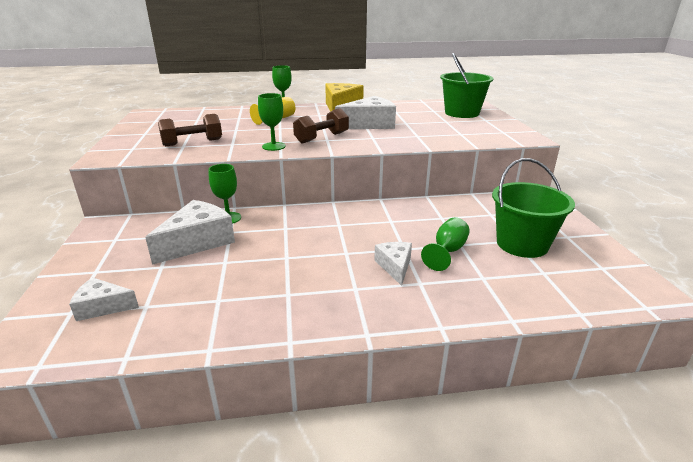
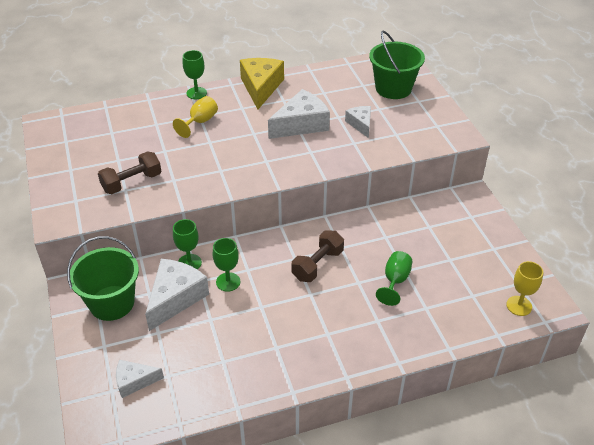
camera: 10 degrees left, 15 degrees up
(273, 146) = (217, 180): green goblet -> green goblet (228, 282)
(322, 138) = (260, 158): brown dumbbell -> brown dumbbell (317, 265)
(395, 266) = (354, 305): white cheese -> white cheese (360, 124)
(522, 244) = (456, 264): green bucket -> green bucket (112, 303)
(606, 288) = (519, 306): none -> yellow goblet

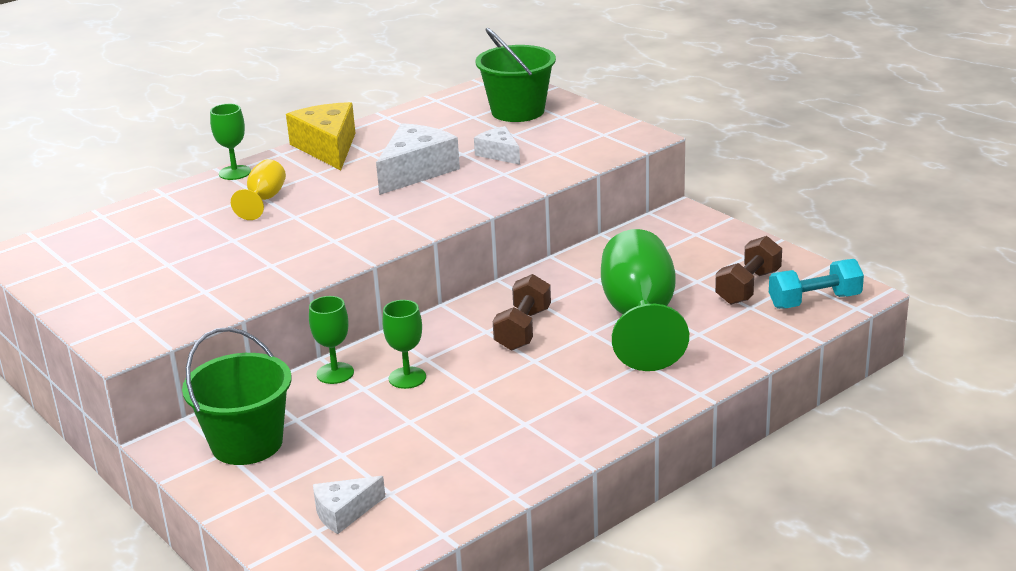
camera: 20 degrees left, 15 degrees down
(132, 182) = (209, 281): brown dumbbell -> brown dumbbell (748, 287)
(175, 298) = (341, 413): white cheese -> none
(395, 281) = (640, 318): green goblet -> green goblet, size x2.03
(519, 306) = (814, 301): yellow goblet -> turquoise dumbbell

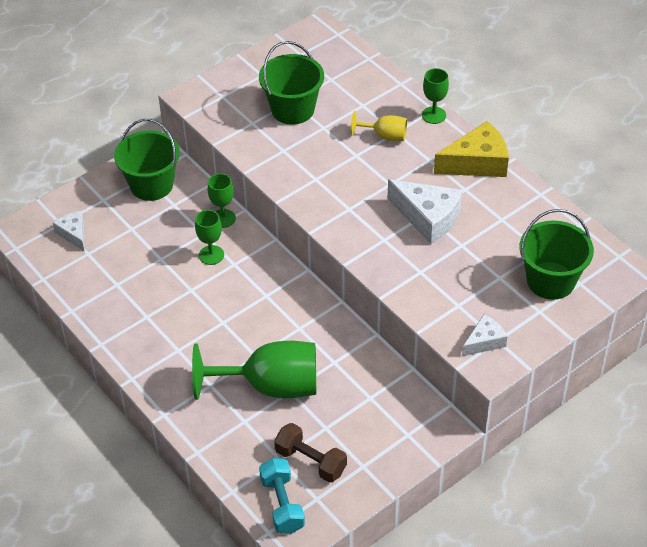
camera: 90 degrees right, 20 degrees up
(187, 262) = (293, 109): none -> green bucket
(499, 154) = (458, 268): white cheese -> white cheese (484, 341)
(523, 329) = (265, 316): brown dumbbell -> none

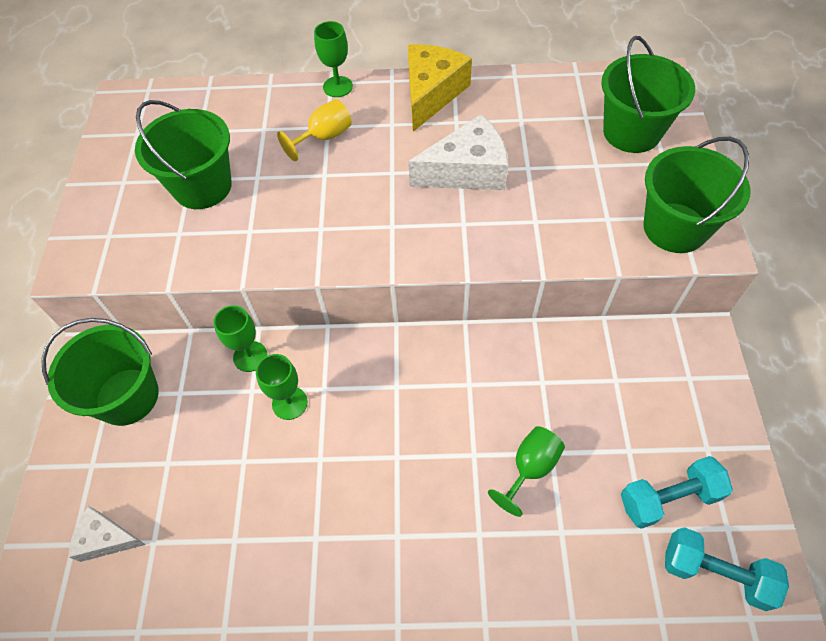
camera: 50 degrees left, 10 degrees up
(270, 386) = (530, 468): green goblet -> green goblet, size x0.49
(310, 461) = (668, 498): brown dumbbell -> turquoise dumbbell
(484, 341) = (675, 228): white cheese -> green bucket

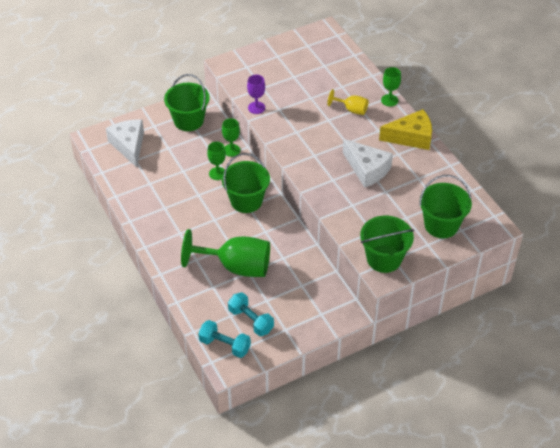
camera: 60 degrees right, 10 degrees down
(106, 539) = (129, 145): white cheese -> white cheese, size x1.74
(202, 186) = (292, 82): green bucket -> green bucket (246, 201)
(220, 262) = (256, 107): none -> purple goblet
(530, 468) = (236, 267): green goblet -> green goblet, size x2.03
(715, 573) = (225, 345): turquoise dumbbell -> turquoise dumbbell turned 60 degrees counterclockwise

